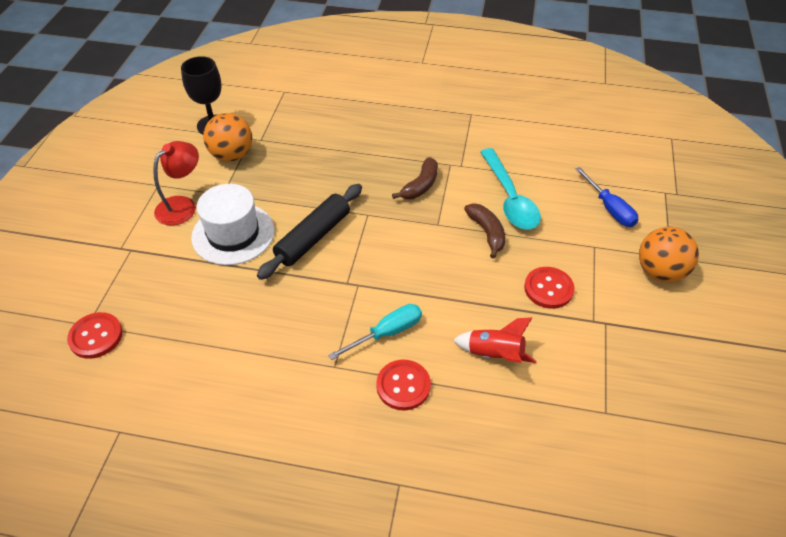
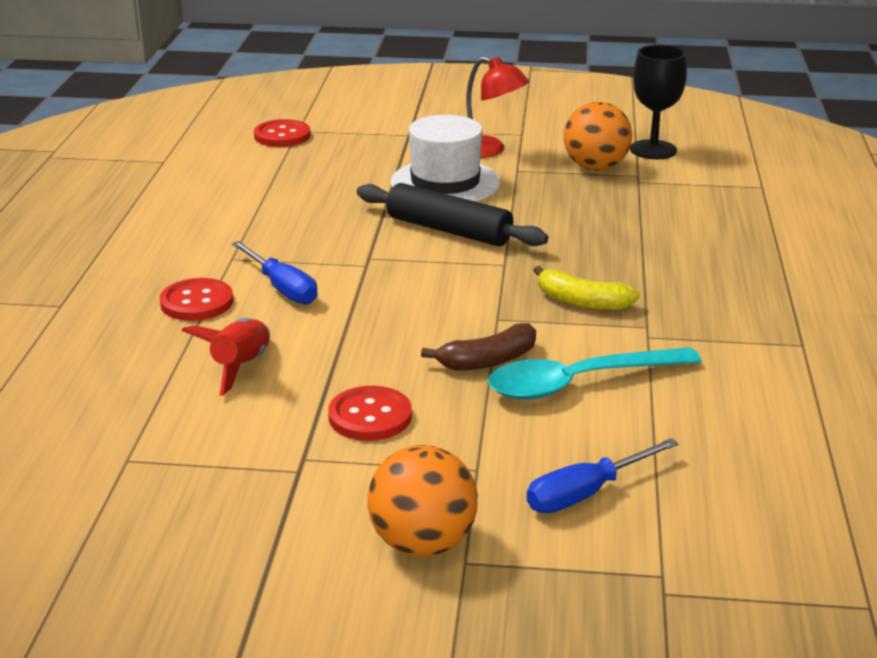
camera: 85 degrees right, 20 degrees down
(387, 333) = (282, 288): turquoise screwdriver -> blue screwdriver
(420, 186) = (582, 302): brown banana -> yellow banana

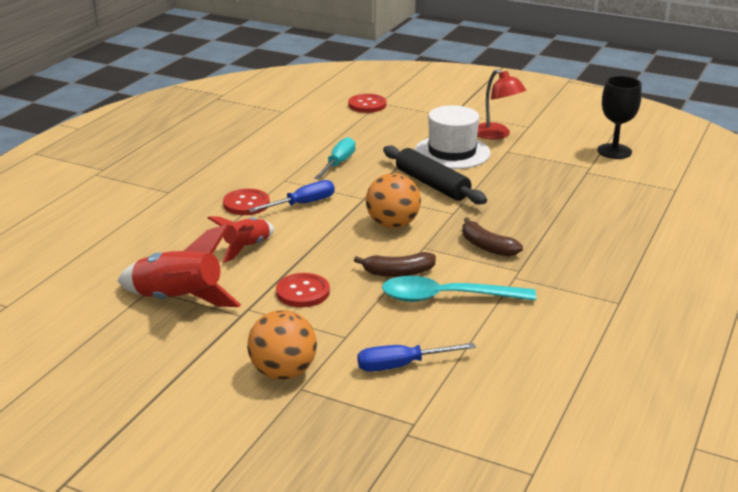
camera: 20 degrees right, 0 degrees up
(186, 468) = (179, 300): none -> red rocket
(282, 288) = (302, 204): blue screwdriver -> blue screwdriver turned 105 degrees counterclockwise
(296, 222) = (338, 163): none -> turquoise screwdriver
(582, 302) = (486, 246): yellow banana -> brown banana
(595, 167) = (563, 157): orange ball -> orange ball (392, 224)

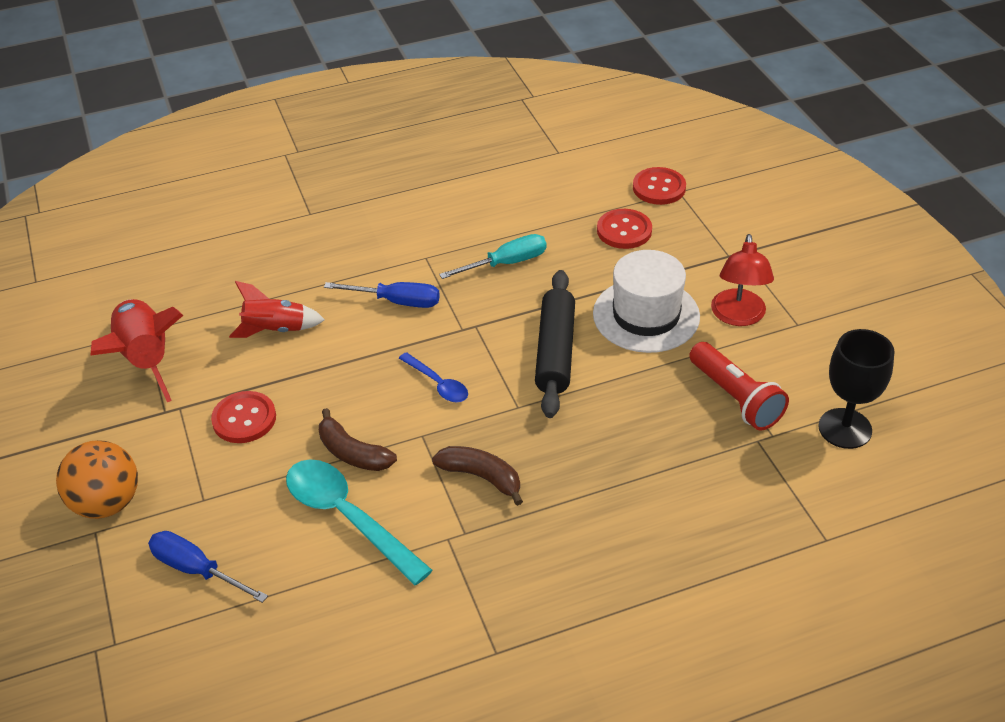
camera: 45 degrees right, 15 degrees up
(246, 204) = (350, 270): red button -> red button (624, 231)
(392, 224) = (438, 384): orange ball -> blue spoon
(486, 246) = (481, 477): brown banana -> brown banana turned 120 degrees clockwise
(550, 162) = (735, 398): none -> red flashlight

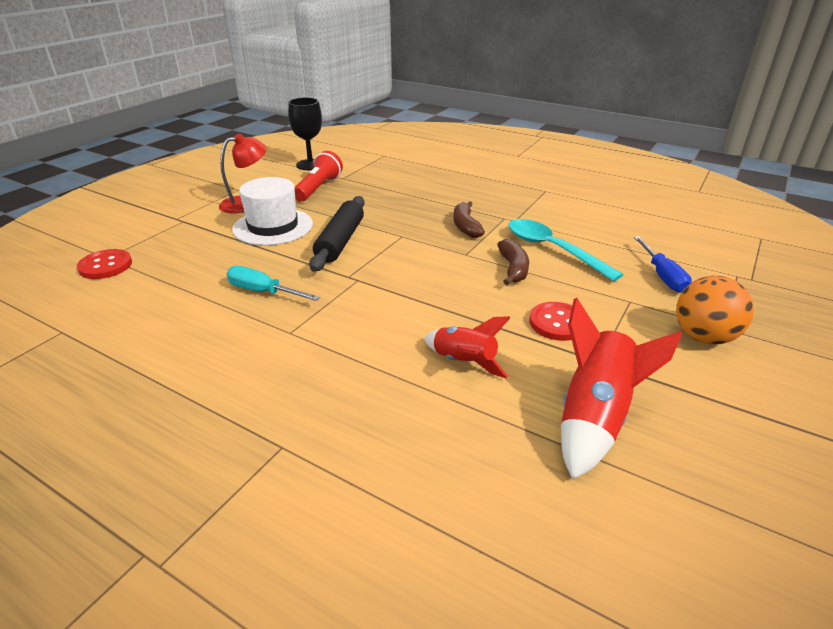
camera: 130 degrees left, 10 degrees down
(347, 517) = (552, 249): turquoise spoon -> turquoise spoon turned 135 degrees clockwise
(397, 301) = (360, 319): blue screwdriver -> none
(438, 384) = (419, 266): blue spoon -> none
(555, 351) = (340, 241): black rolling pin -> black rolling pin turned 45 degrees counterclockwise
(624, 231) = (179, 261): red button -> none

